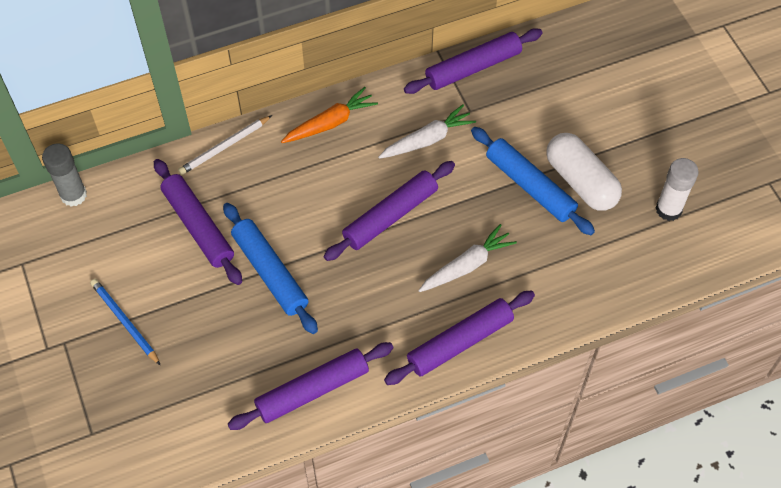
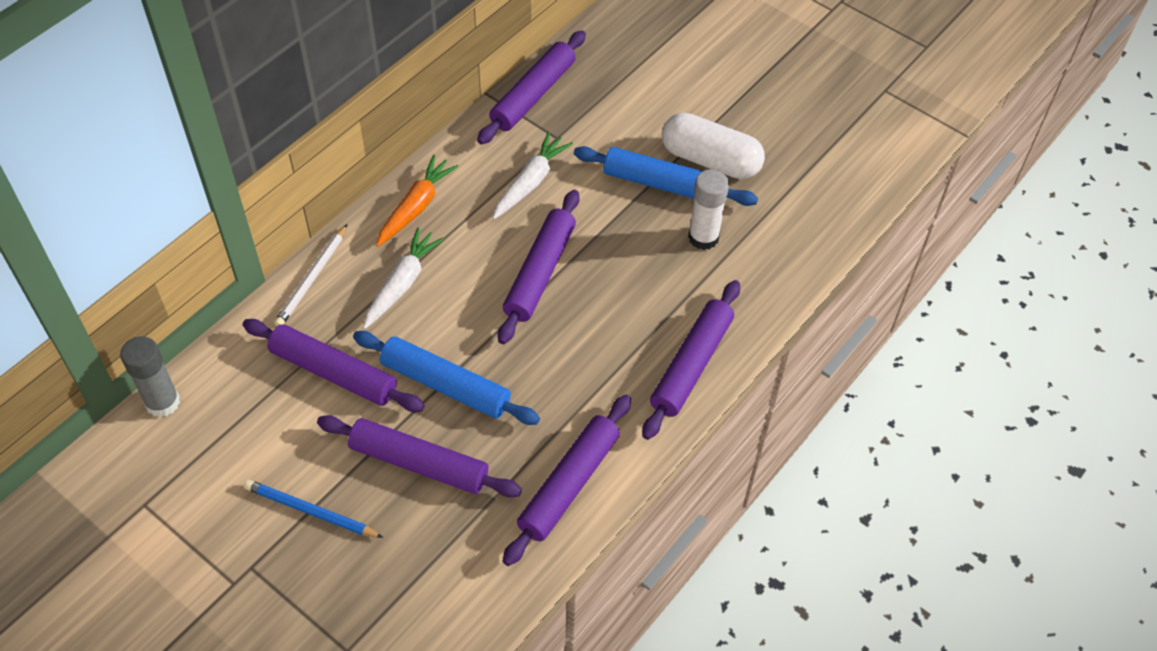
camera: 30 degrees left, 5 degrees down
(217, 322) = (419, 463): none -> purple rolling pin
(467, 265) = (650, 287): white carrot -> white carrot (402, 284)
(668, 209) = (810, 152): white glue stick -> white glue stick (703, 237)

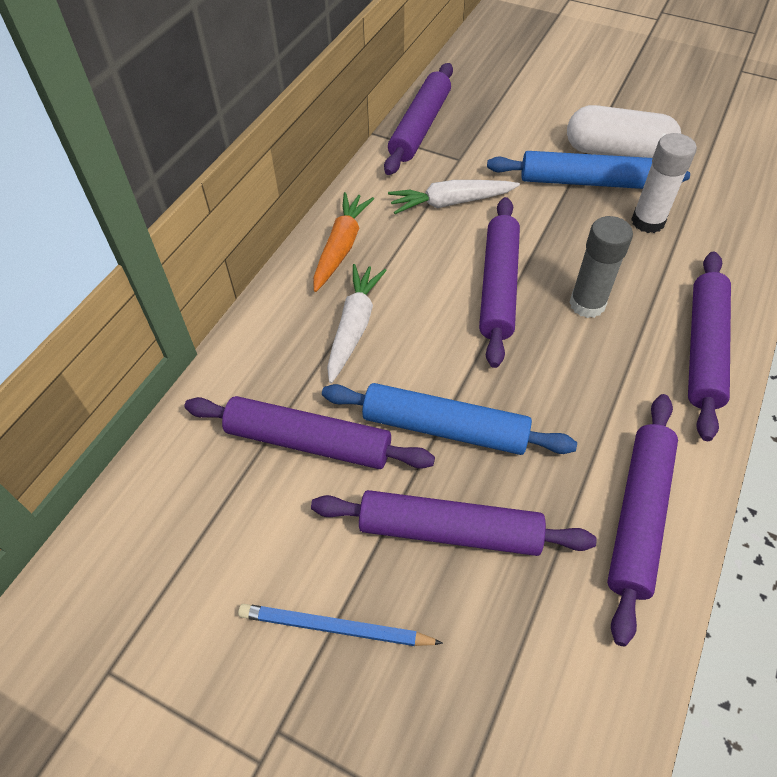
camera: 10 degrees left, 0 degrees up
(162, 402) = (105, 524): grey glue stick -> grey glue stick (587, 304)
(312, 278) = (251, 341): white pencil -> none
(530, 182) = (450, 203): white carrot -> white carrot turned 120 degrees counterclockwise

